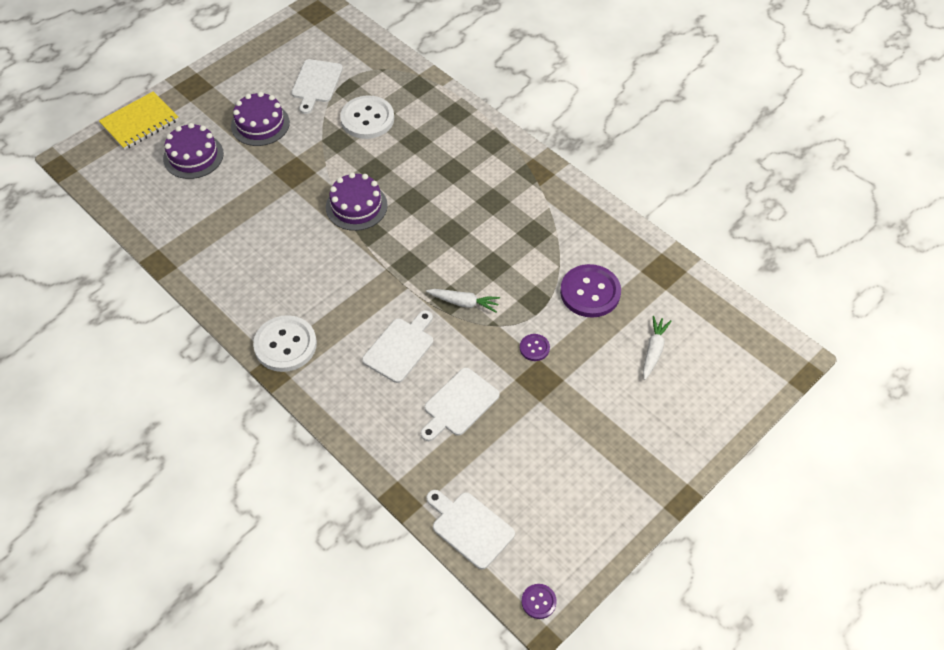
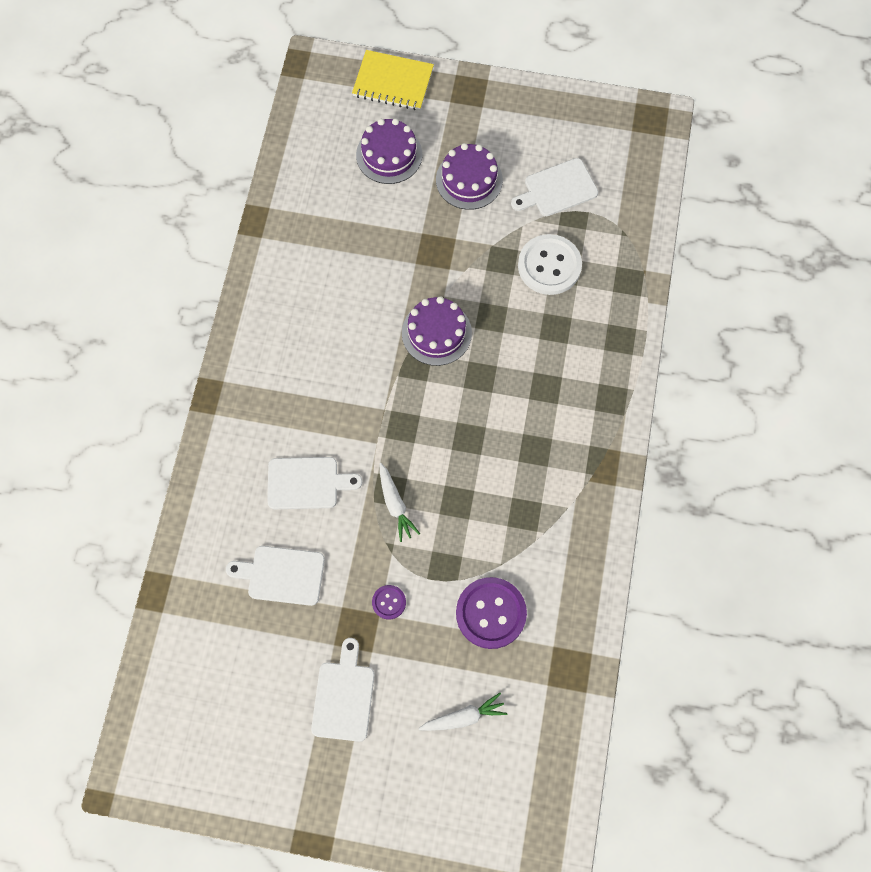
camera: 55 degrees right, 15 degrees up
(285, 345) = (243, 385): white button -> none
(470, 527) = (165, 667): white cutting board -> white cutting board (343, 696)
(538, 602) = (131, 773): purple button -> none

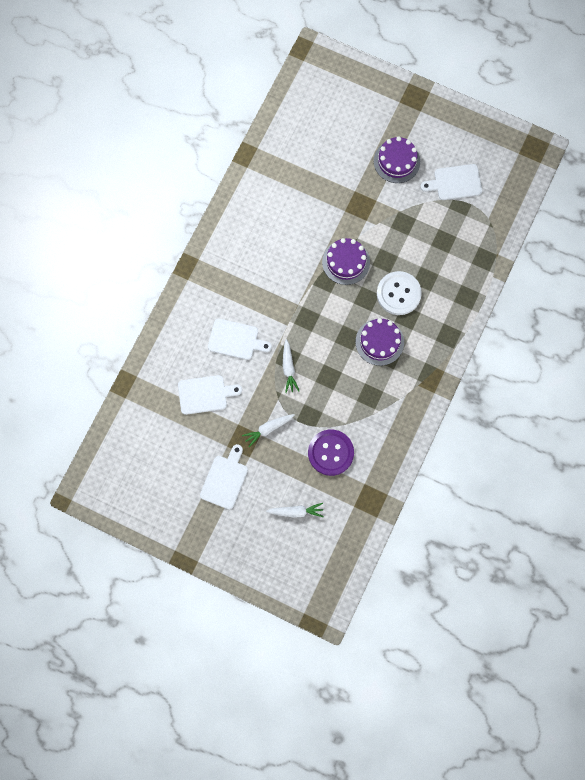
camera: 15 degrees right, 5 degrees up
(282, 575) = (205, 394): white cutting board -> white cutting board turned 150 degrees clockwise
(389, 155) = (347, 130): purple cake -> purple cake (379, 342)
(389, 602) = (268, 429): purple button -> white carrot
(393, 82) = (364, 78): yellow notebook -> none
(549, 266) = (434, 235): white button -> white button (398, 294)

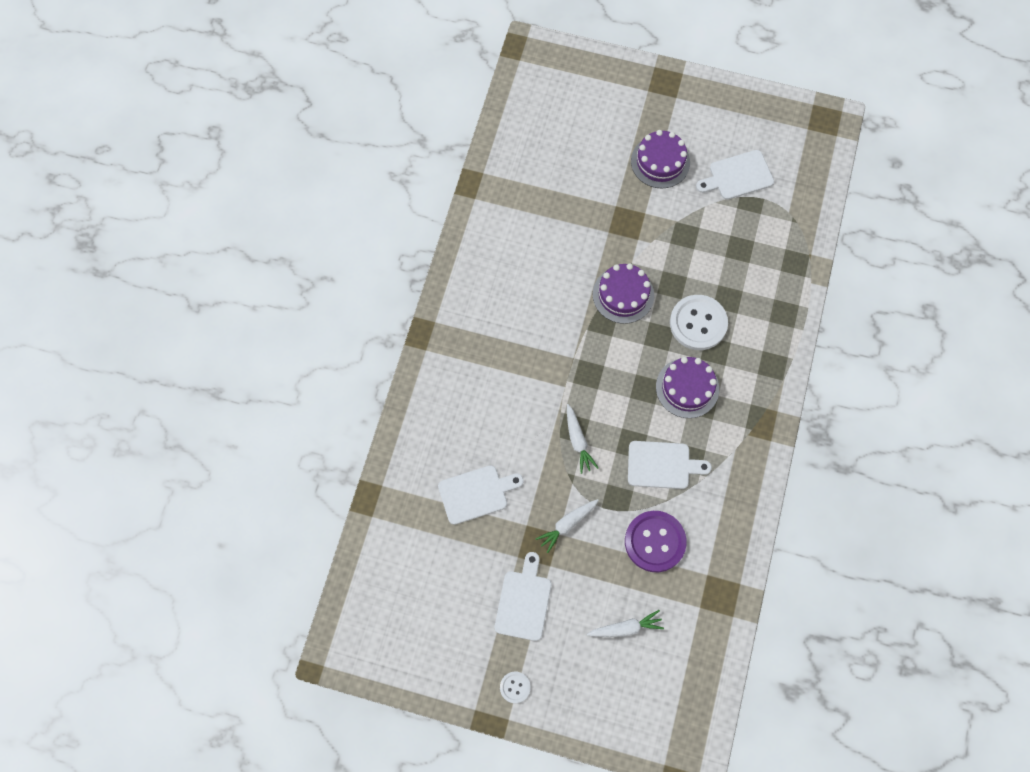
camera: 10 degrees left, 5 degrees down
(206, 539) = (515, 687): none -> white button
(236, 340) = (502, 416): white cutting board -> white cutting board (662, 465)

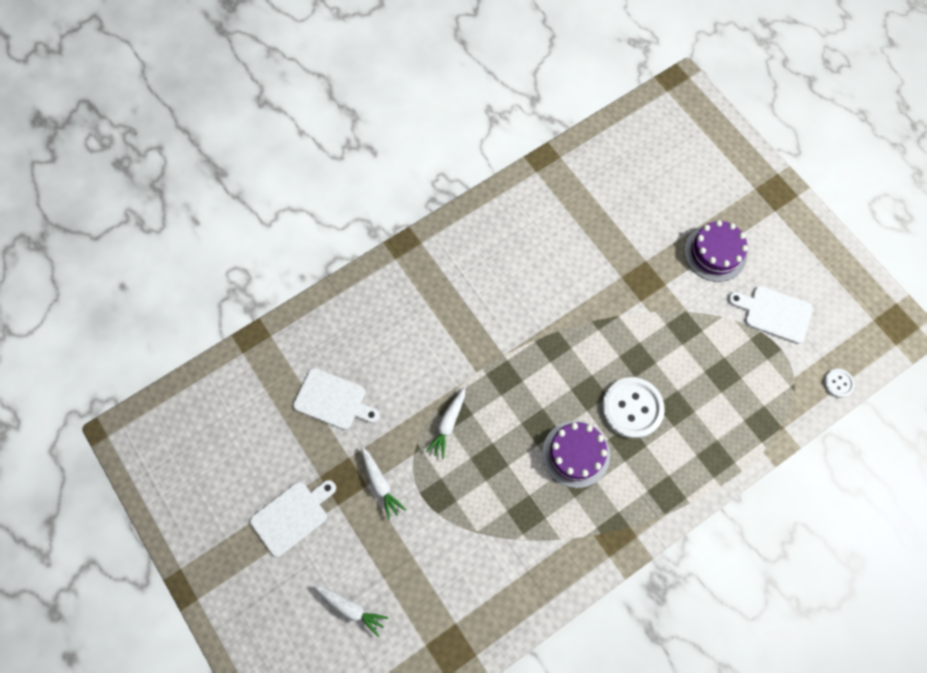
camera: 40 degrees right, 0 degrees up
(515, 687) = (225, 578): white button -> white button (838, 383)
(567, 525) = (380, 484): white carrot -> white carrot turned 120 degrees counterclockwise
(623, 295) = (589, 336): purple cake -> none
(655, 542) = (437, 558): purple button -> none
(662, 465) = (499, 500): white cutting board -> none

